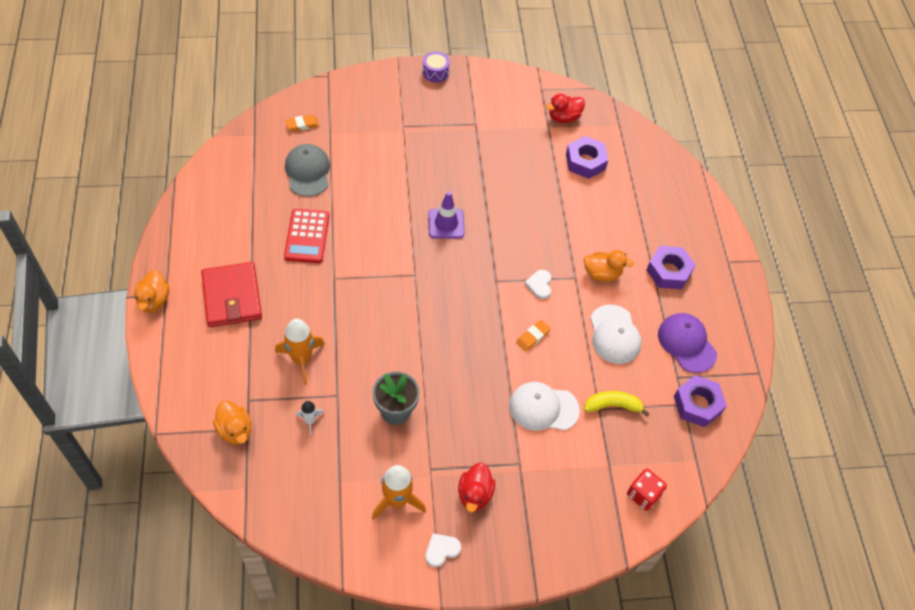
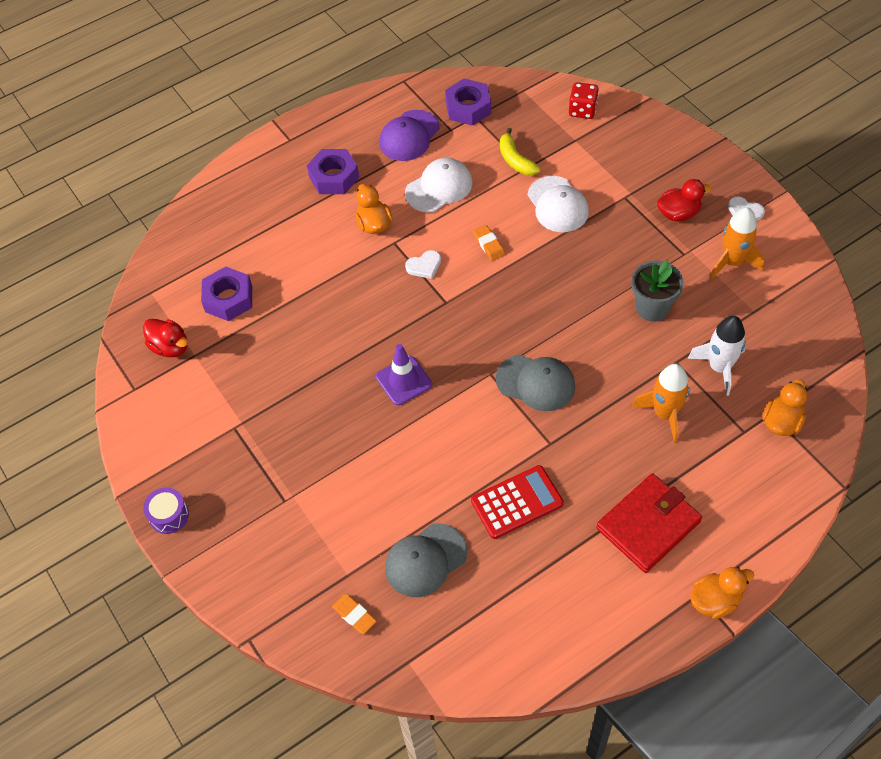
camera: 110 degrees left, 0 degrees up
(310, 421) = (719, 367): white rocket -> white rocket, size x1.86
(387, 297) = (536, 383): none -> grey cap
(533, 337) = (489, 244): orange eraser -> orange eraser turned 45 degrees clockwise

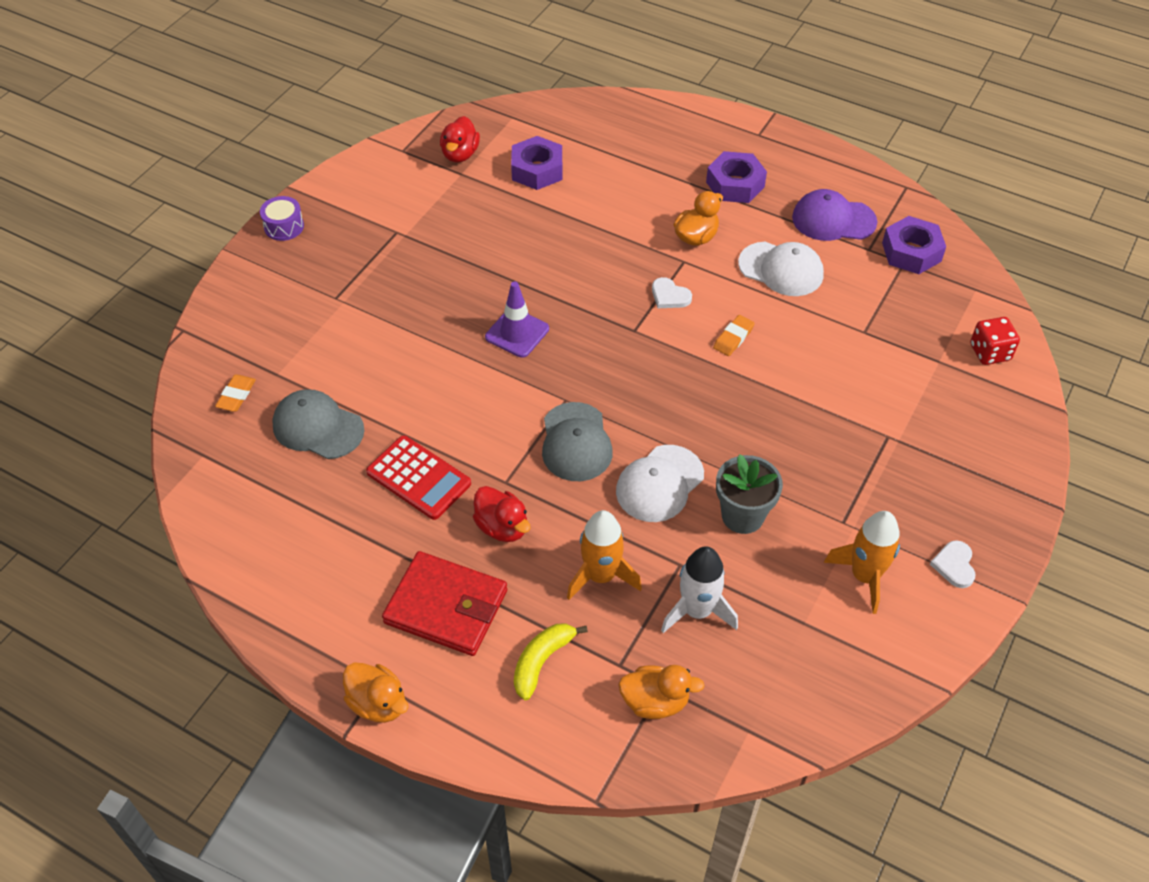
camera: 60 degrees right, 5 degrees down
(515, 160) = (868, 318): yellow banana -> yellow banana (542, 661)
(557, 205) = (831, 378): white cap -> white cap (659, 484)
(678, 213) = (901, 497): red duck -> red duck (502, 527)

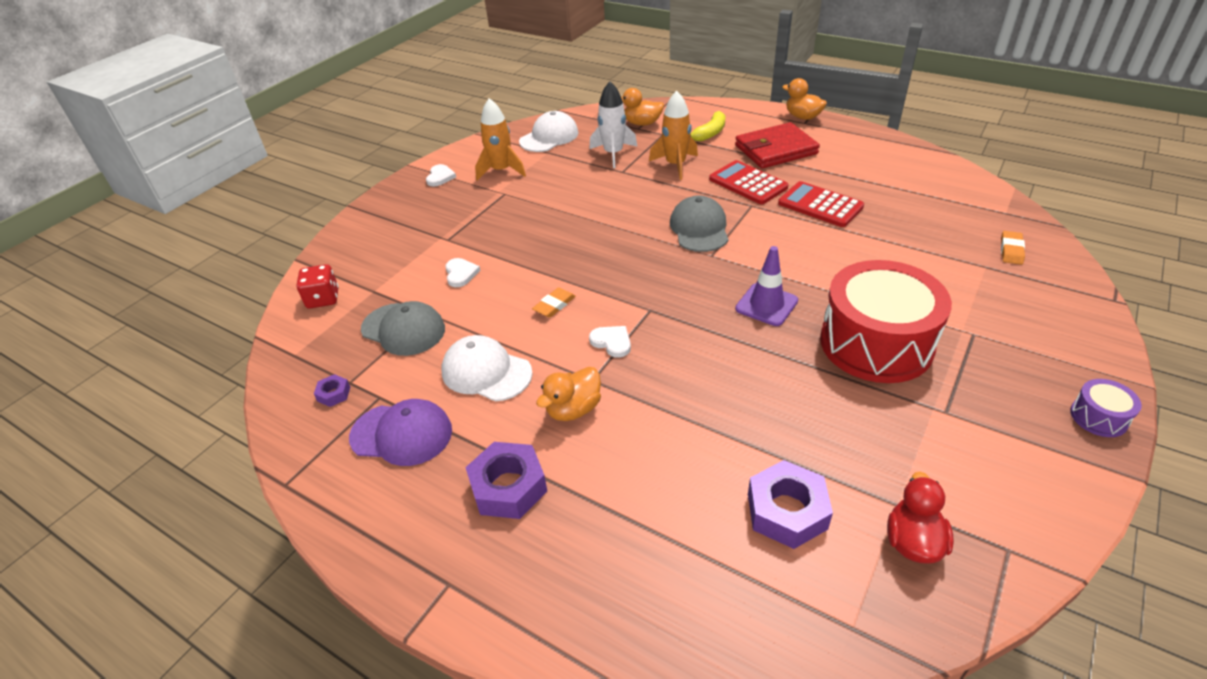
camera: 175 degrees left, 10 degrees down
(318, 427) = (921, 231): grey cap -> grey cap (403, 329)
(427, 290) = (876, 343): none -> red drum
(446, 607) = (775, 150): red wallet -> red wallet turned 45 degrees counterclockwise
(502, 527) = (748, 183): red duck -> red calculator
(659, 484) = (633, 208): white cap -> white cap (549, 137)
(742, 516) = (574, 194): grey flower pot -> none
(849, 382) = (461, 274): none -> white heart
(911, 252) = (334, 394): purple nut -> purple nut, size x0.49

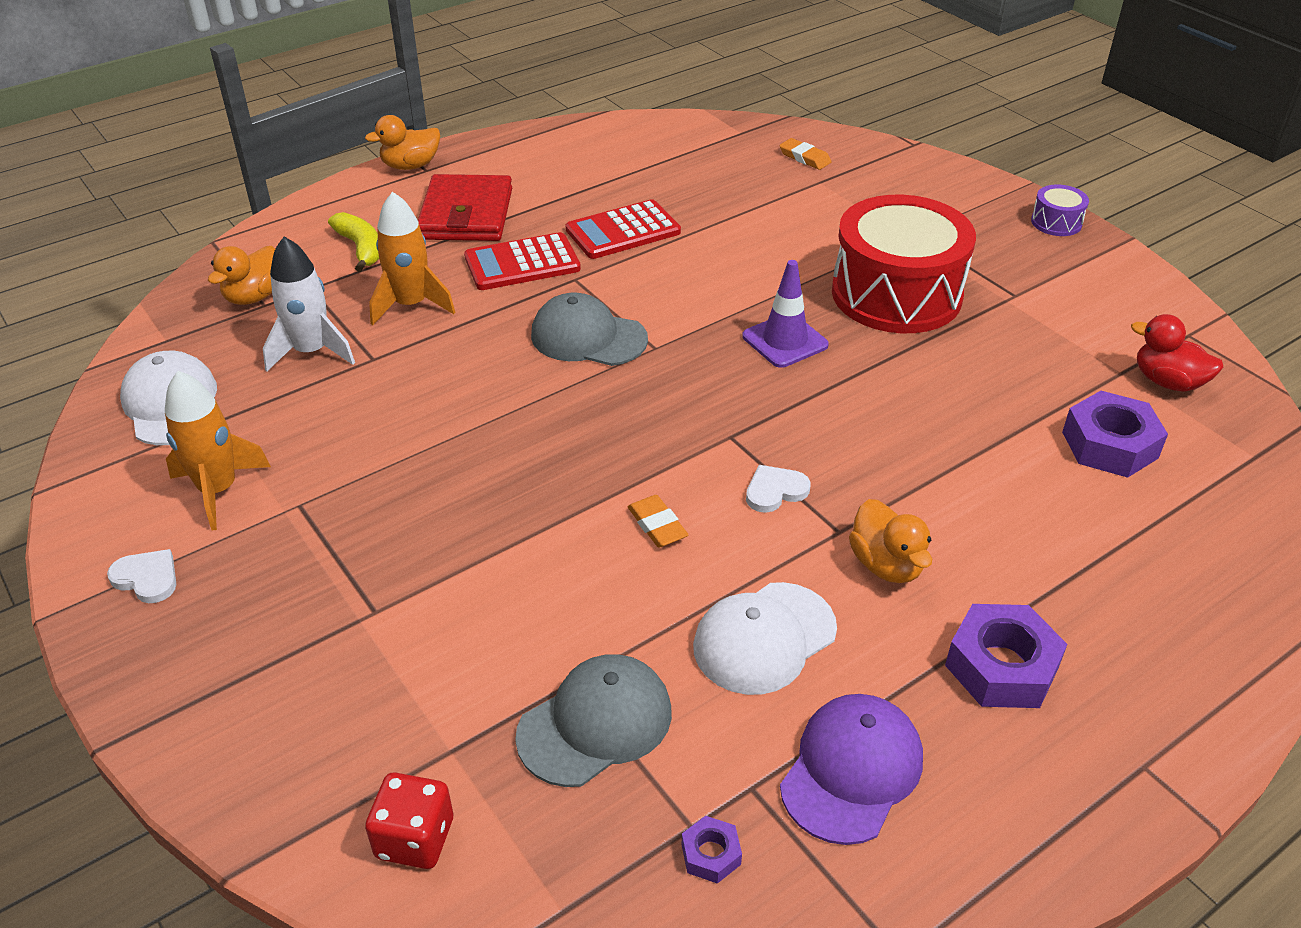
camera: 70 degrees left, 0 degrees up
(461, 274) = (494, 615): white heart -> none

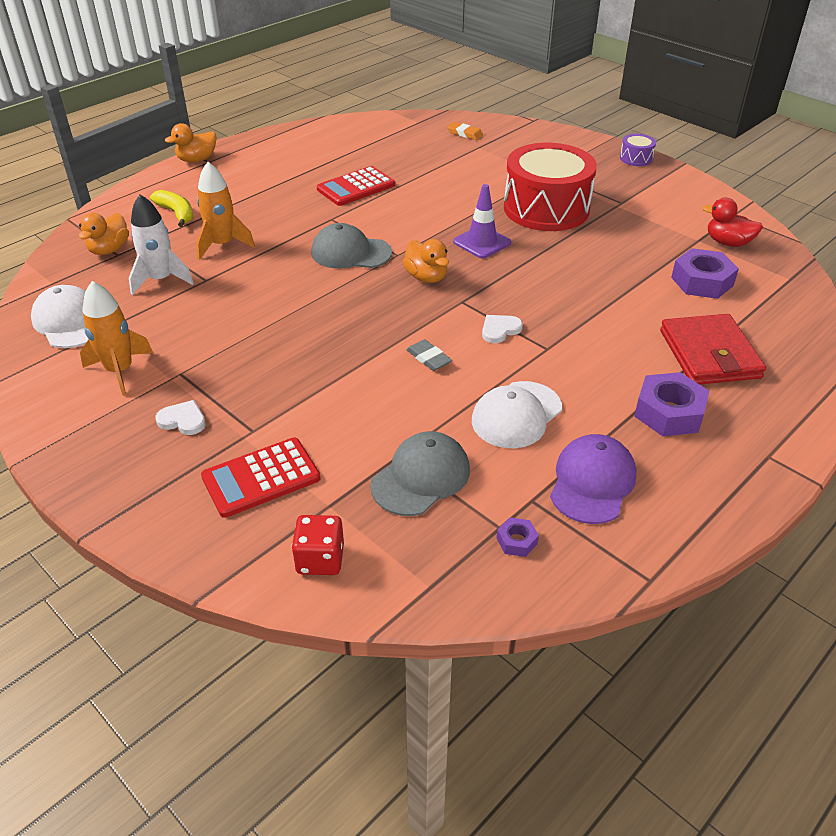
camera: 10 degrees left, 0 degrees up
(147, 578) = (85, 430): white heart -> white heart (183, 420)
(466, 214) = (245, 186): red wallet -> red wallet (709, 354)
(522, 263) = (293, 212): red calculator -> red calculator (261, 478)
(657, 525) = (428, 358): orange eraser -> grey eraser
(886, 565) = (582, 364): orange duck -> orange duck (426, 277)

